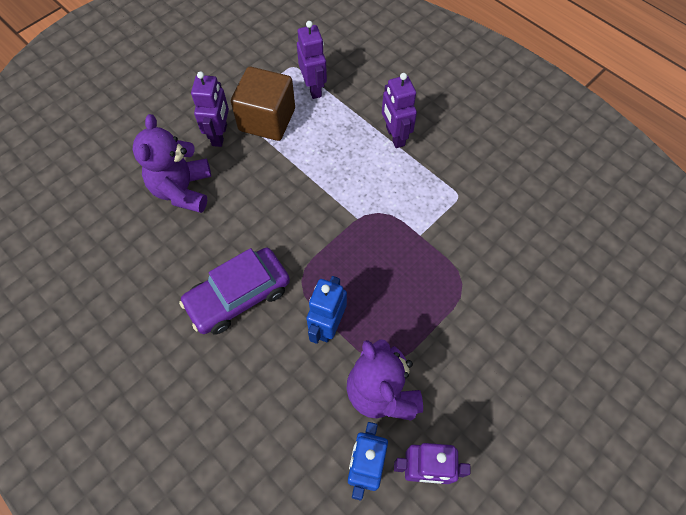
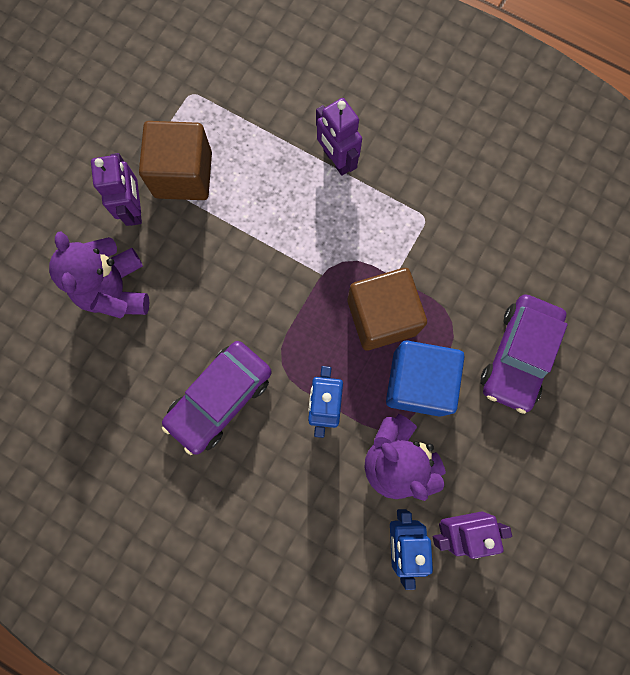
camera: 15 degrees left, 15 degrees up
(314, 88) = (225, 118): purple robot -> none
(400, 264) = (382, 316): none -> brown cube
(418, 327) = (418, 383): none -> blue cube
(517, 327) = (518, 355): none -> purple car

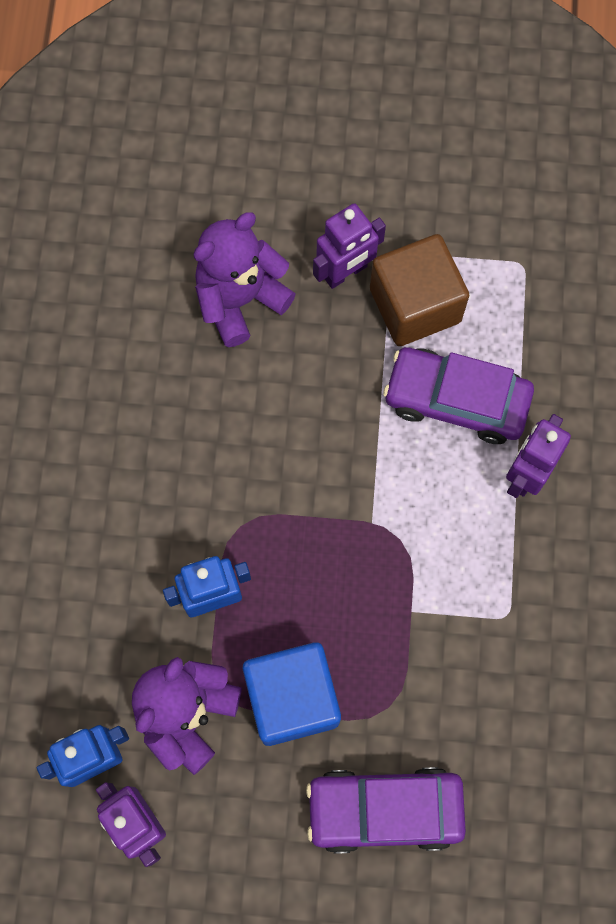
camera: 65 degrees right, 5 degrees down
(220, 398) = (167, 475): purple car -> purple car (456, 400)
(382, 316) = (353, 618): brown cube -> none

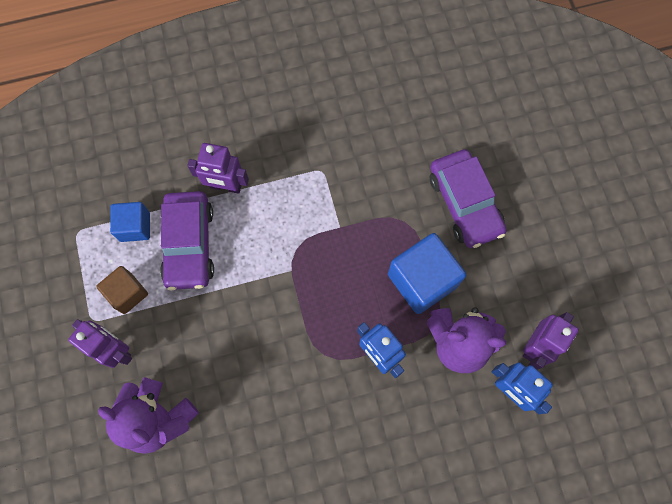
camera: 110 degrees left, 0 degrees up
(415, 305) = (127, 293): brown cube -> brown cube, size x0.60
(506, 338) = (135, 226): none -> blue cube

